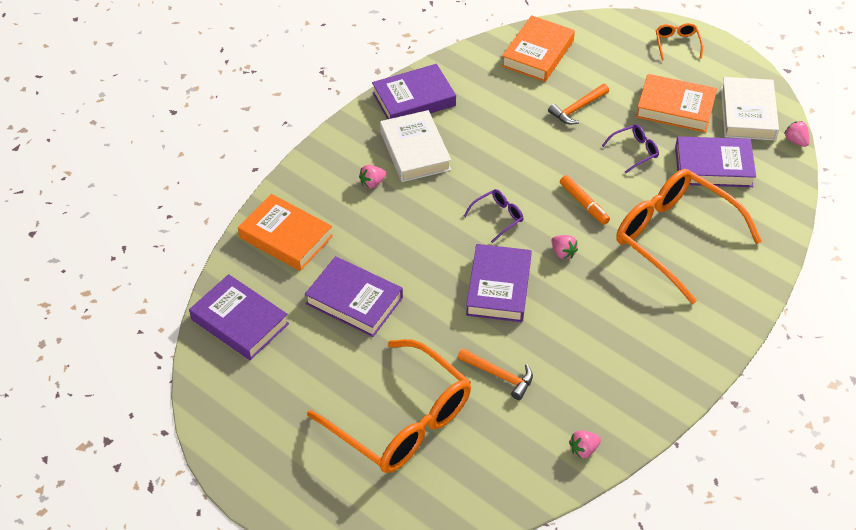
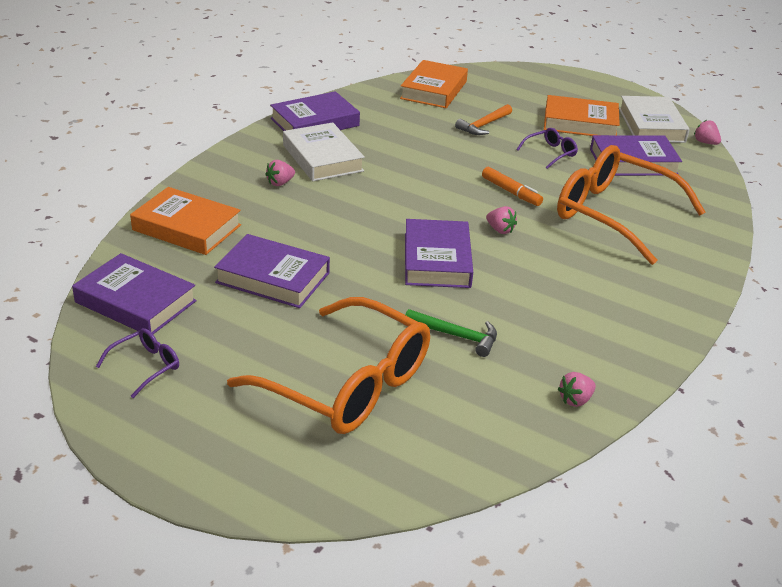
camera: 10 degrees left, 15 degrees down
(498, 217) = (422, 205): purple glasses -> purple glasses (145, 366)
(499, 375) = (456, 336): orange hammer -> green hammer
(677, 44) = (566, 82): orange glasses -> none

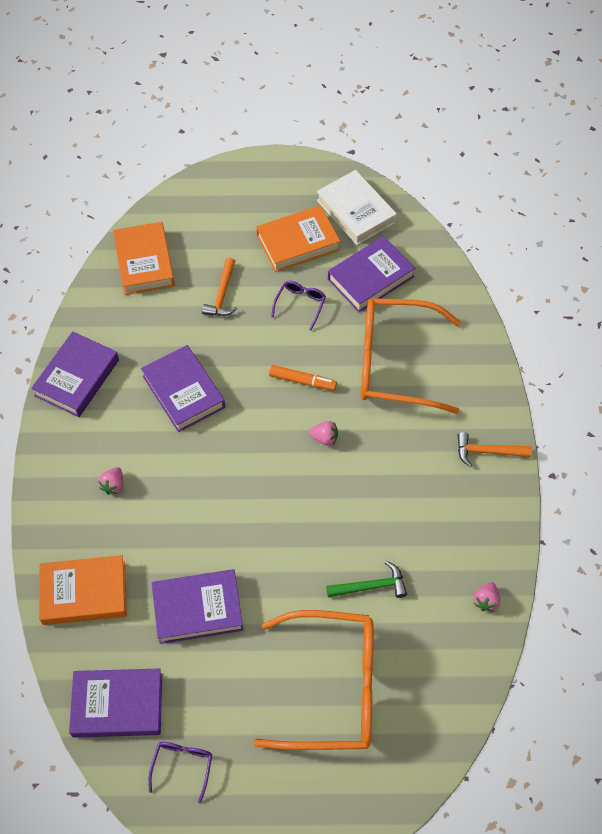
camera: 30 degrees left, 25 degrees up
(323, 158) = (122, 427): white book -> none
(436, 260) = (302, 507): purple book -> purple book (183, 392)
(667, 302) = (487, 451): none -> orange hammer
(705, 142) = (410, 213): pink strawberry -> none

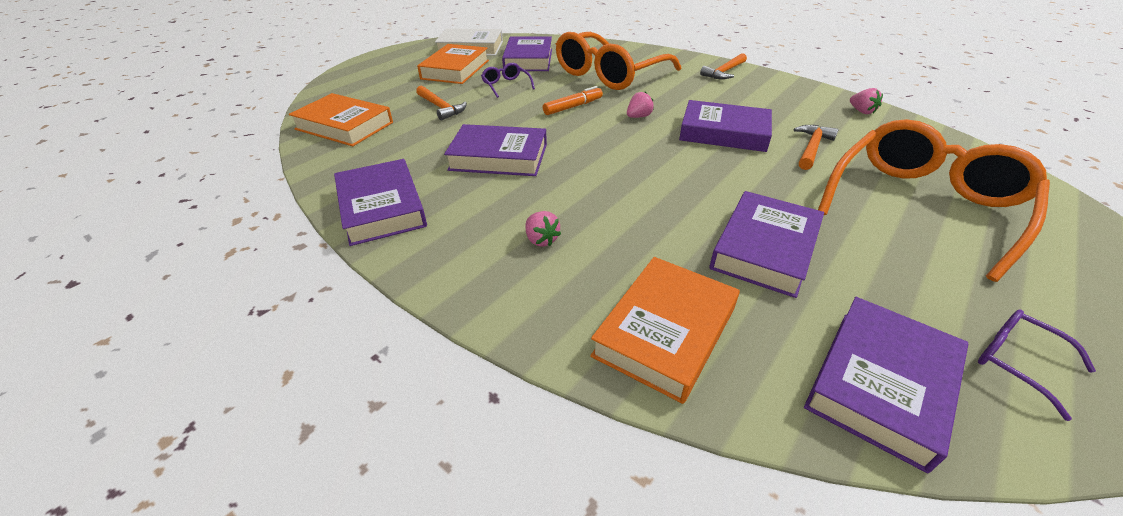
camera: 50 degrees left, 20 degrees down
(347, 513) = (724, 132): none -> purple book
(371, 586) = (811, 148): green hammer -> orange hammer

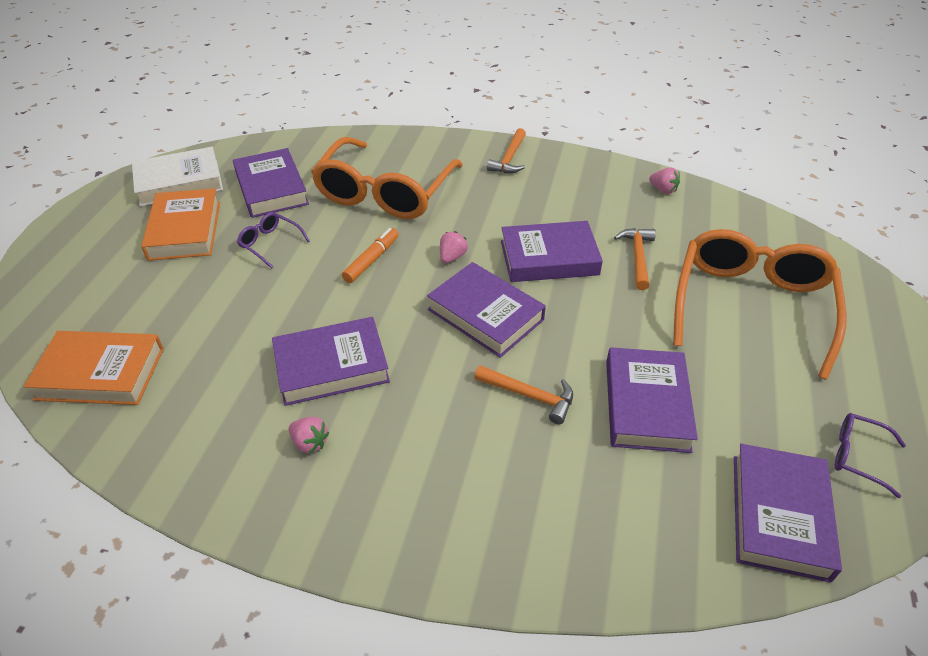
camera: 25 degrees left, 5 degrees up
(381, 207) = (243, 486): purple book -> purple book (485, 314)
(441, 107) = (210, 305): orange hammer -> orange hammer (529, 396)
(541, 240) = (443, 468): pink strawberry -> pink strawberry (310, 443)
(665, 331) = (605, 532): orange book -> none

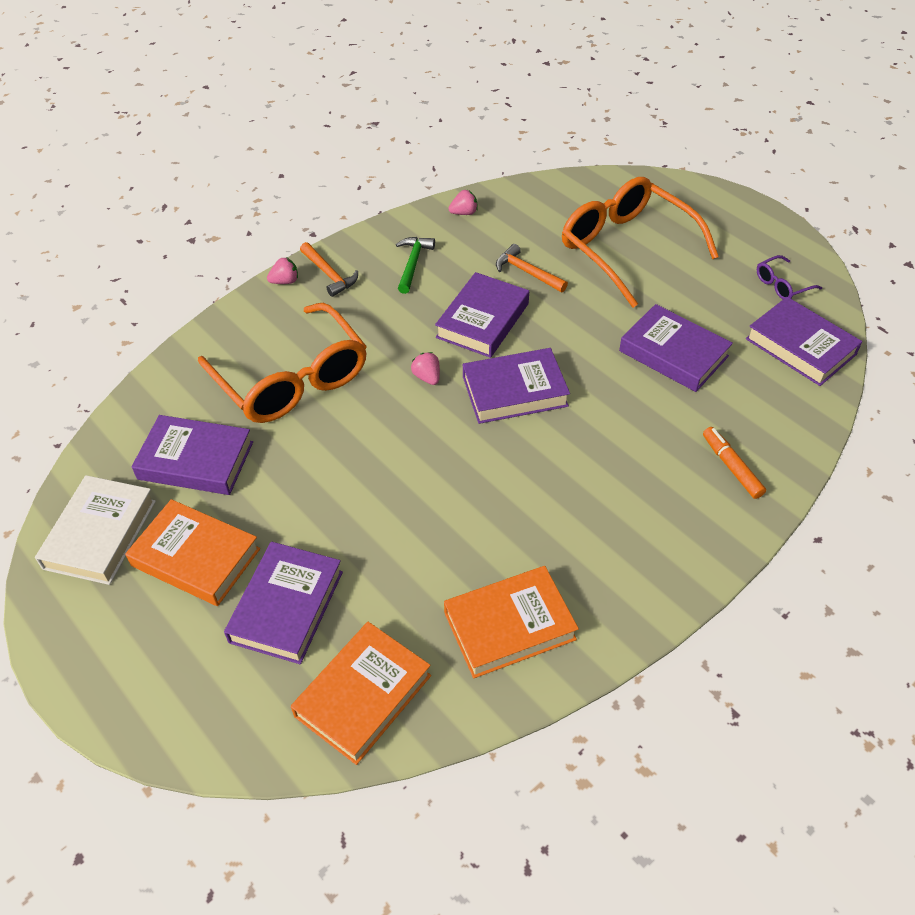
camera: 55 degrees left, 5 degrees up
(215, 432) = (509, 626): none -> orange book
(270, 243) = (287, 495): purple glasses -> none
(310, 443) = (568, 564): pink strawberry -> pink strawberry (285, 281)
(331, 366) = (494, 516): purple book -> purple book (287, 606)
(372, 260) = (382, 431): orange marker -> orange marker (731, 467)
(529, 396) = (619, 410): orange hammer -> none
(570, 191) = (413, 264): none -> green hammer

